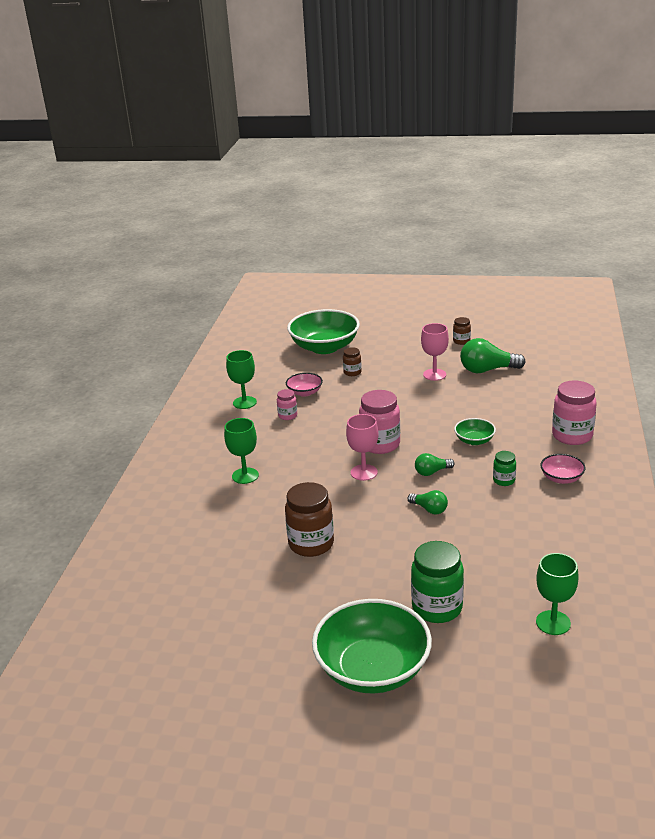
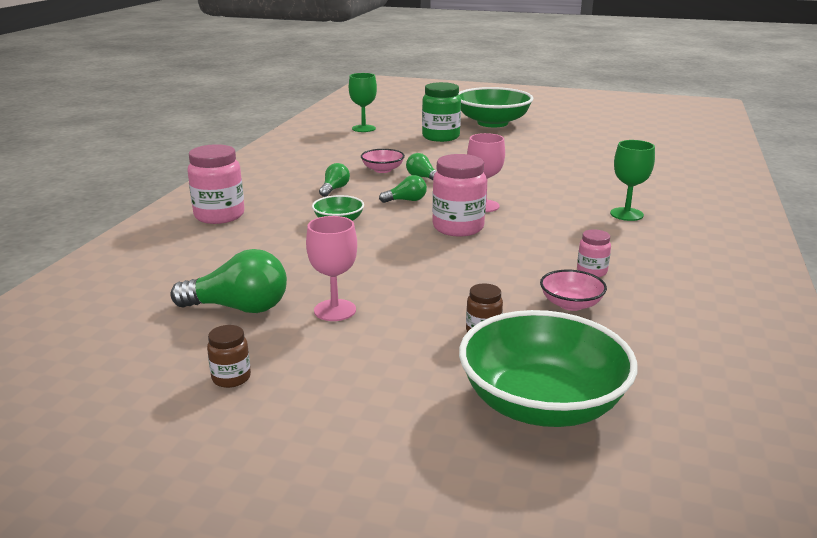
camera: 175 degrees left, 5 degrees down
(244, 402) = (673, 298): green goblet -> none
(311, 544) = (539, 167): brown jar -> none
(504, 480) = (334, 189): green jar -> green light bulb
(561, 478) = (275, 186): pink bowl -> pink bowl (382, 170)

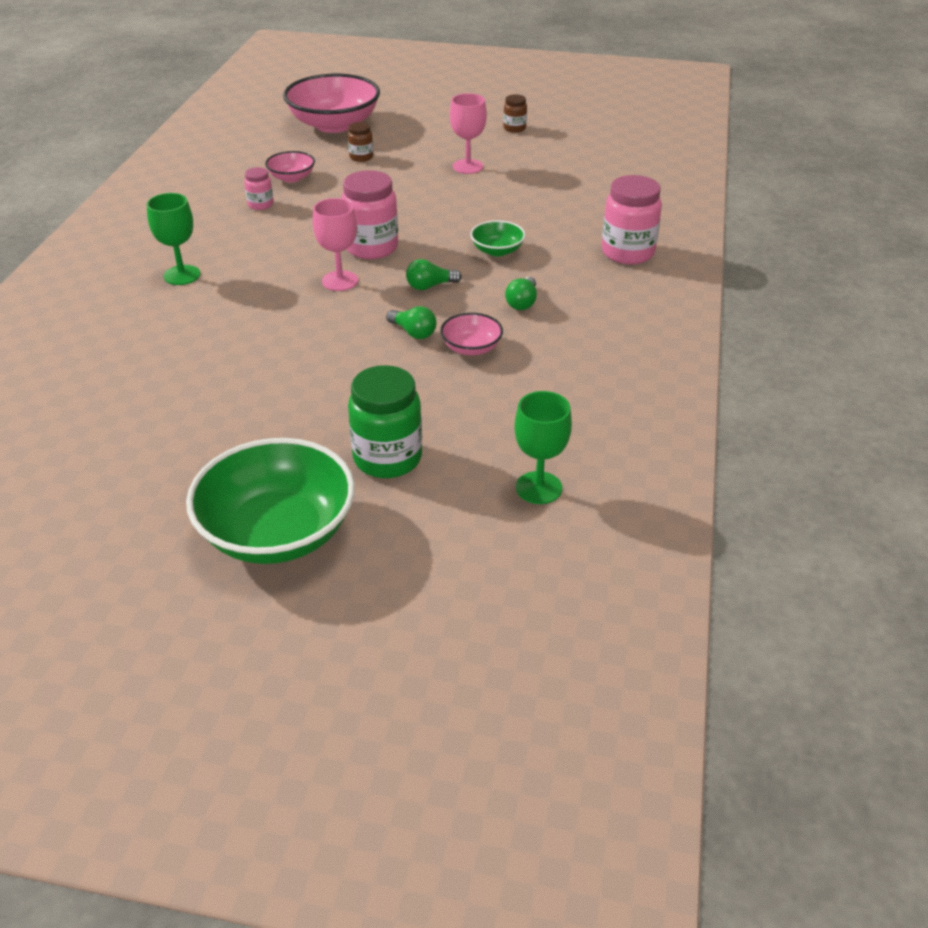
camera: 175 degrees right, 15 degrees up
(239, 308) = (538, 165): green light bulb -> none
(542, 403) = (334, 124): green bowl -> pink bowl

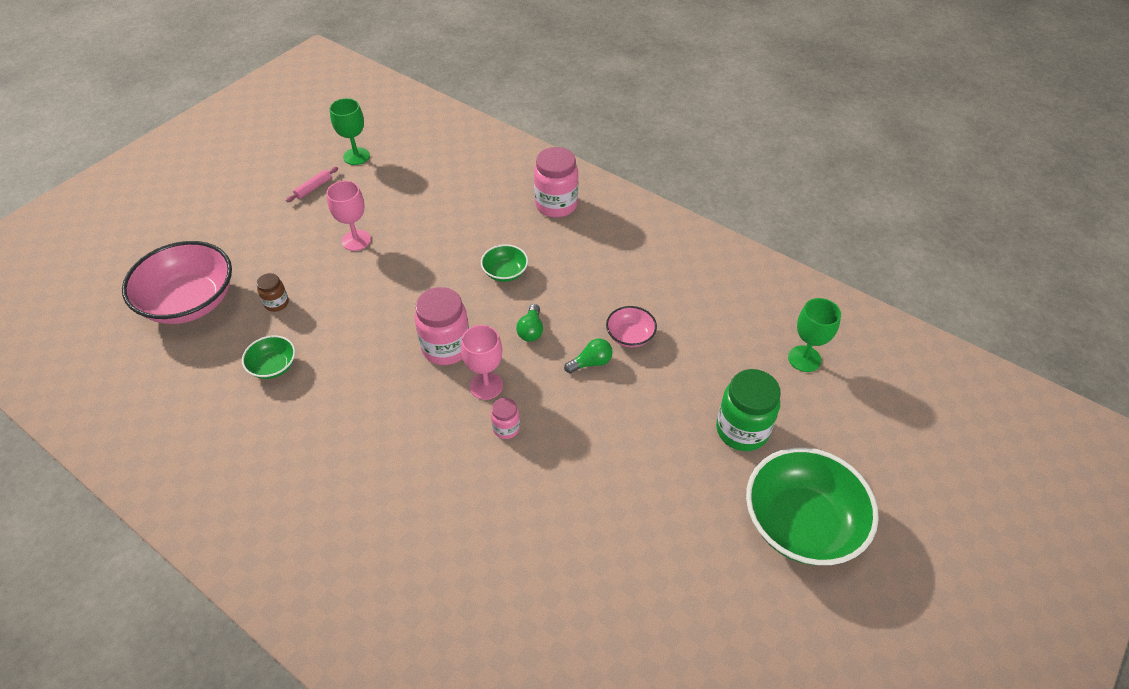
camera: 65 degrees left, 10 degrees up
(182, 275) = (398, 502): green goblet -> green goblet (356, 156)
(260, 205) = (308, 405): pink jar -> pink jar (506, 428)
(291, 178) = (273, 366): pink bowl -> green bowl
(514, 128) = (313, 188): brown jar -> pink rolling pin
(522, 302) = (587, 286): green light bulb -> none

